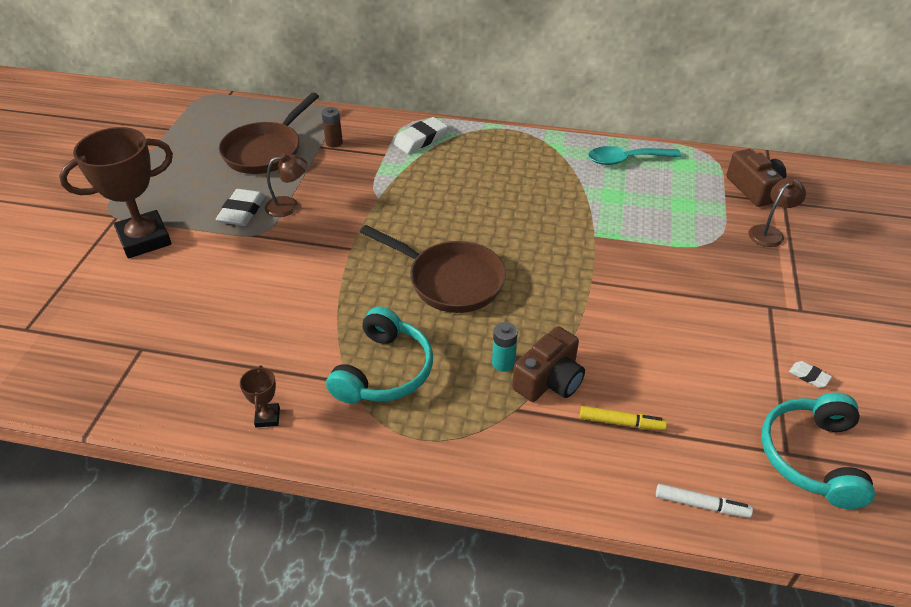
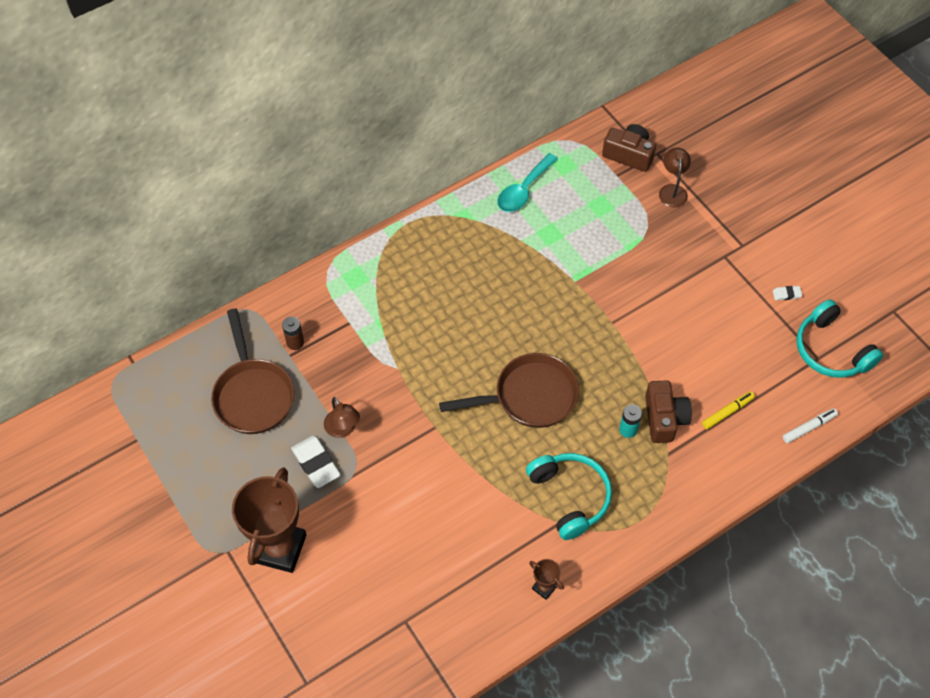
camera: 45 degrees left, 15 degrees up
(289, 205) = (343, 429): brown lamp -> brown lamp turned 120 degrees clockwise
(421, 139) = (357, 285): white eraser -> none

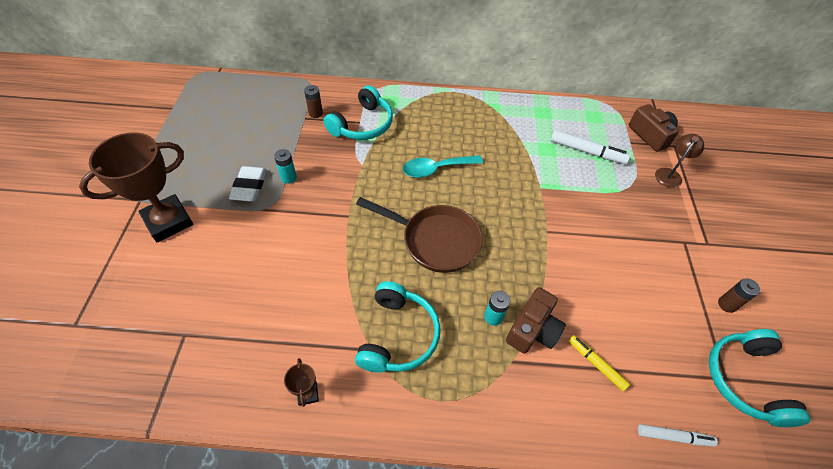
camera: 35 degrees right, 5 degrees down
(253, 394) = (260, 125): brown pan -> none
(343, 429) = (288, 178): brown lamp -> turquoise battery
(355, 323) = (363, 125): none -> turquoise headphones
(523, 190) = (550, 115): turquoise spoon -> turquoise spoon (436, 169)
(586, 213) = (586, 151): none -> white marker
(727, 412) = (596, 364): yellow marker -> yellow marker turned 135 degrees counterclockwise
(786, 294) = (727, 304): white eraser -> brown battery

